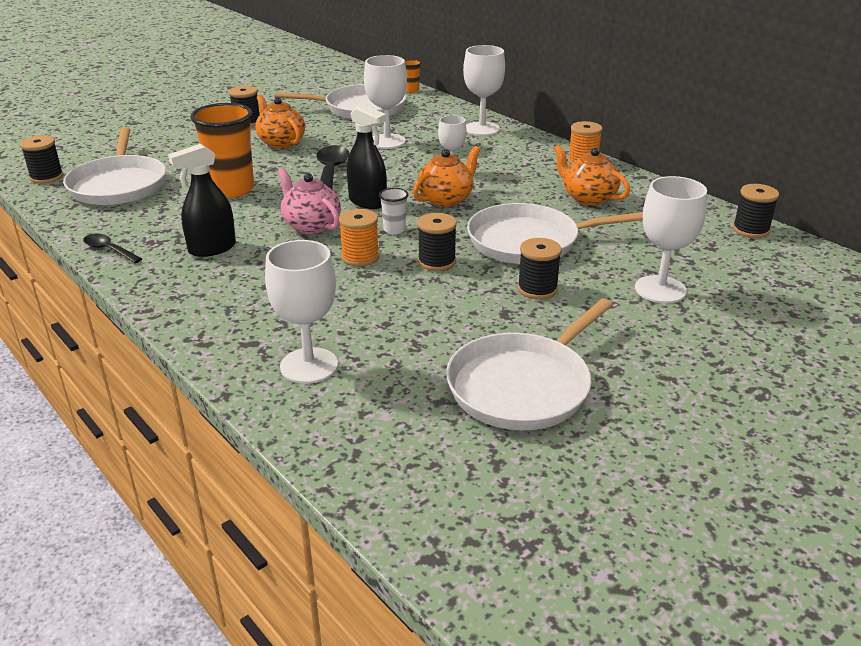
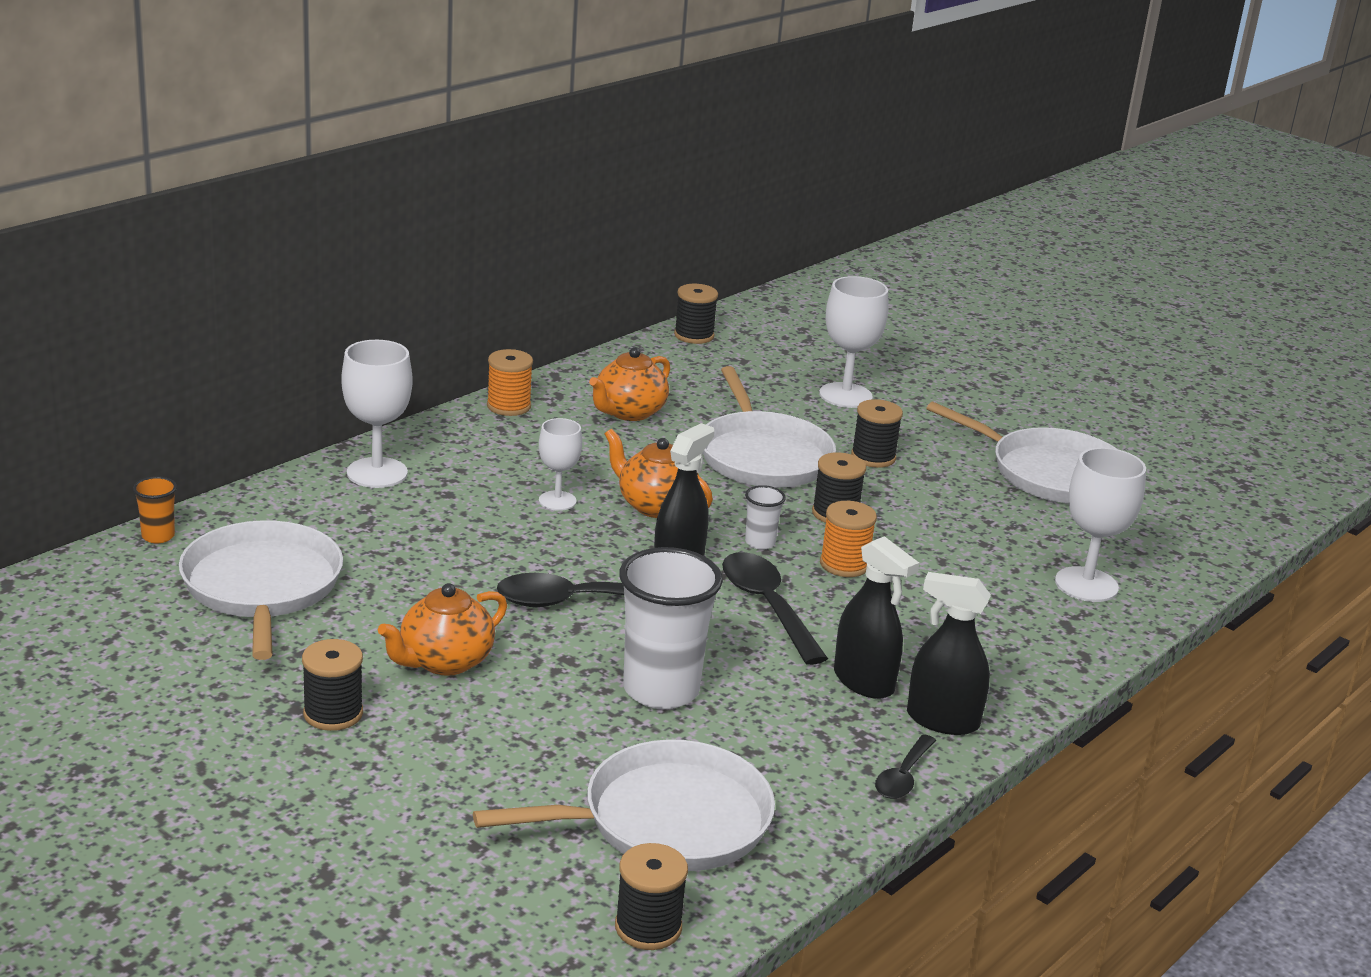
camera: 100 degrees left, 5 degrees down
(156, 270) = (942, 720): none -> black spray bottle
(232, 189) = (661, 690): orange cup -> white cup
(311, 225) = (767, 606): pink teapot -> black spoon
(387, 141) = (436, 555): white goblet -> none

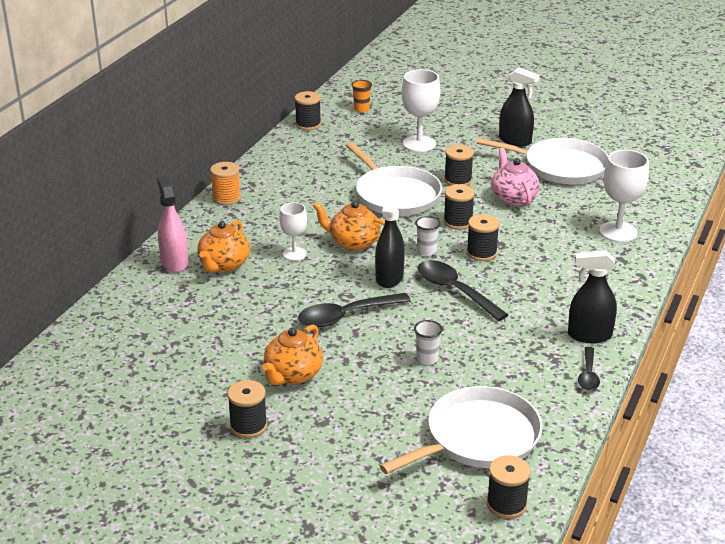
camera: 15 degrees left, 5 degrees up
(158, 536) = (66, 339): orange cup -> orange cup (361, 109)
(262, 587) = (153, 356): white pan -> none
(377, 473) = (174, 262): white goblet -> pink spray bottle
(629, 412) = (301, 185): orange teapot -> orange teapot (224, 265)
(661, 690) = (427, 359): white cup -> white cup, size x0.46
(844, 564) = (481, 253): orange spool -> black spool
(864, 682) = (534, 323): black spray bottle -> black spray bottle (515, 141)
(945, 500) = (513, 198): none -> pink teapot

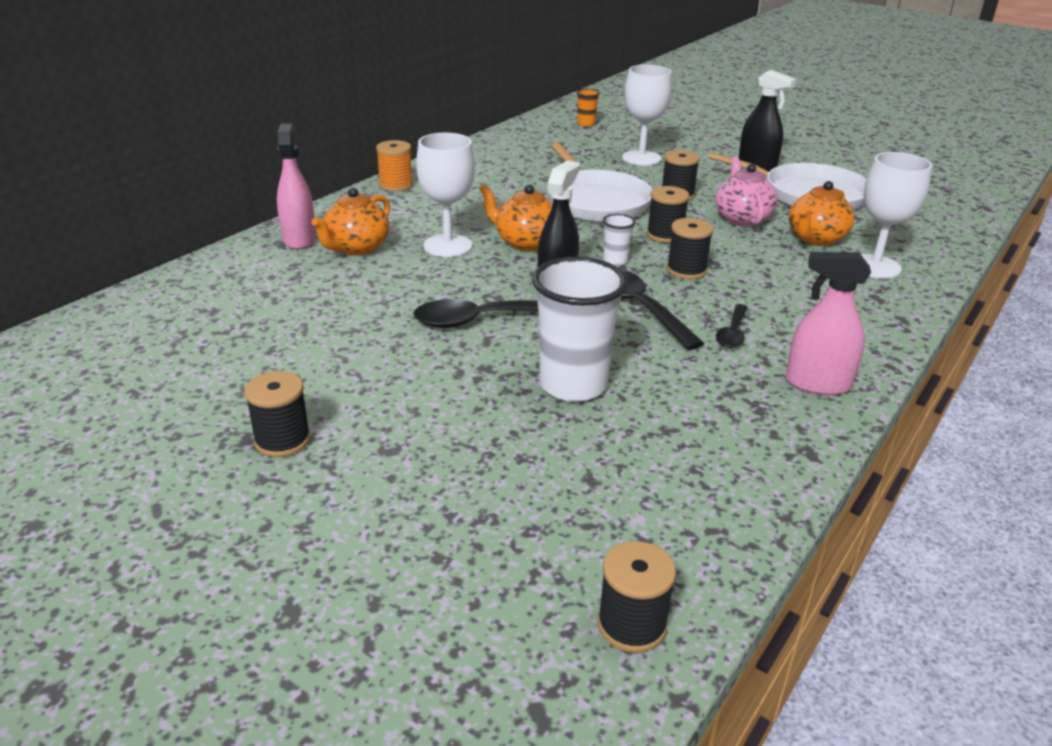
camera: 10 degrees right, 0 degrees up
(293, 375) = (378, 382): orange teapot -> orange teapot (815, 239)
(294, 254) = (448, 246): white goblet -> white goblet, size x1.61
(308, 124) = (520, 131): black spool -> none
(427, 359) = (573, 385): white cup -> white cup, size x2.18
(478, 438) = (614, 506): white pan -> none
(588, 375) = (807, 437): black spoon -> black spoon (732, 333)
(589, 335) = (817, 384): black spray bottle -> pink spray bottle

